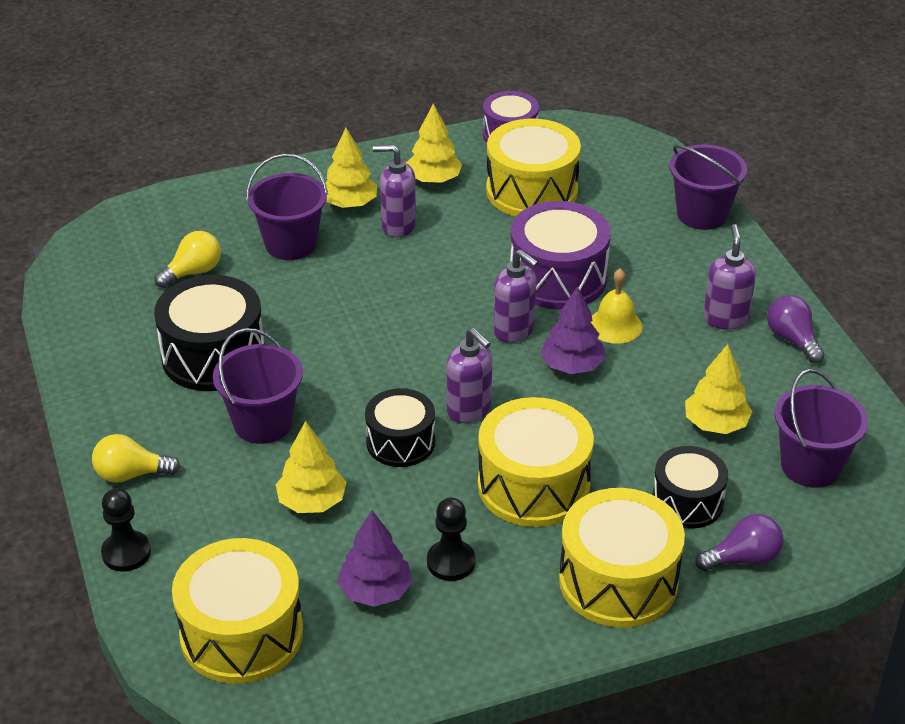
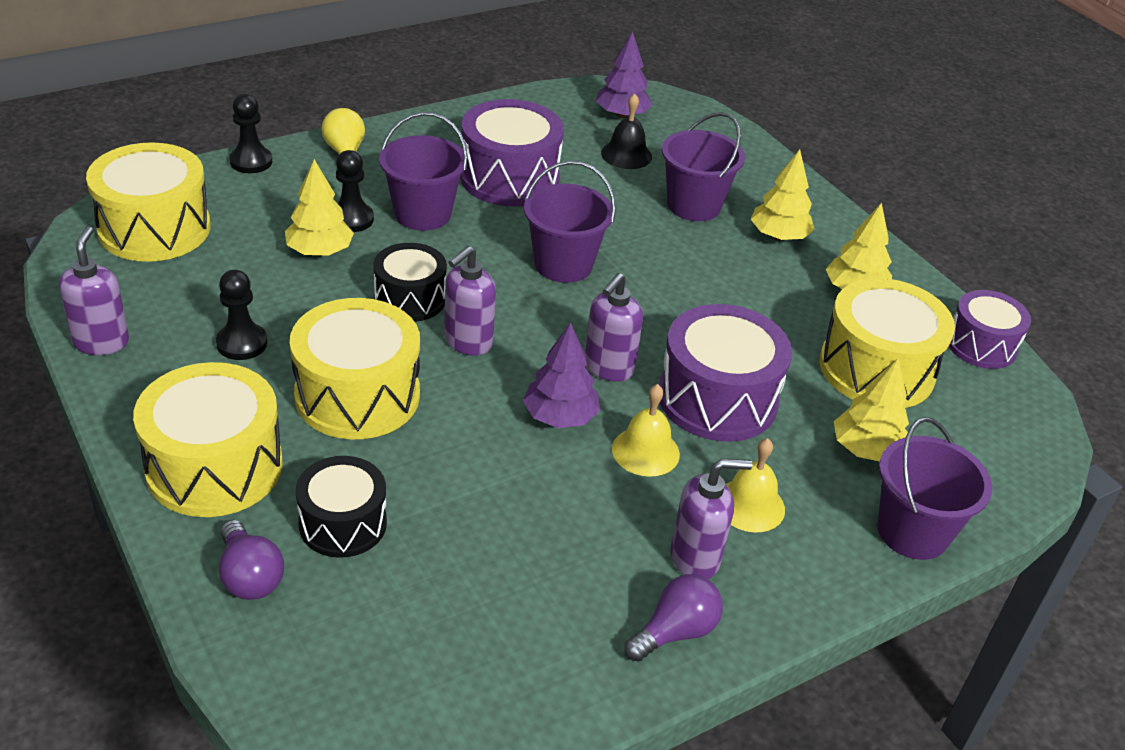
camera: 75 degrees right, 0 degrees up
(193, 272) = (626, 154): yellow light bulb -> black bell
(213, 356) = (509, 178): black drum -> purple drum
(260, 475) = (351, 219): none -> black pawn
(375, 591) = (203, 298): purple tree -> purple tree (622, 115)
(398, 226) = (757, 271): purple soap dispenser -> purple soap dispenser (101, 342)
(674, 283) = (750, 505): none -> yellow bell
(715, 424) = (484, 549): yellow tree -> yellow tree (866, 450)
(811, 466) = (421, 648): purple bucket -> purple bucket (563, 264)

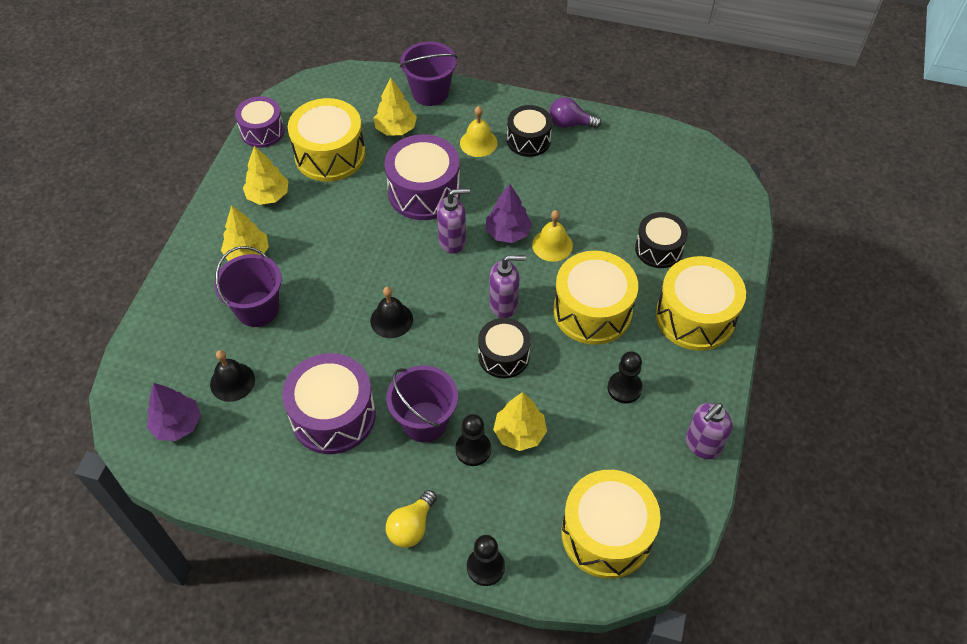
camera: 130 degrees left, 15 degrees up
(249, 576) = (718, 252): purple light bulb -> none
(563, 264) = (391, 320): purple bucket -> black bell
(645, 451) = (490, 191): yellow bell -> yellow bell (552, 245)
(695, 558) = (528, 140): purple soap dispenser -> black drum

